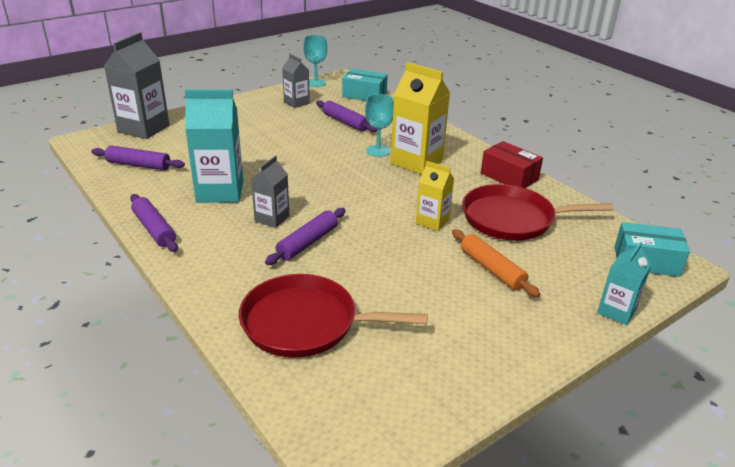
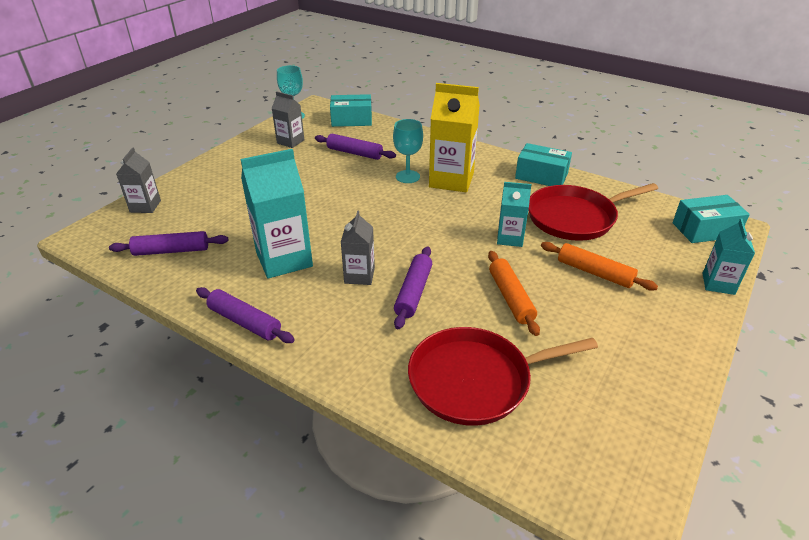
camera: 20 degrees left, 5 degrees up
(143, 128) = (145, 206): grey carton -> grey carton, size x0.57
(391, 269) = (510, 298): none -> orange rolling pin
(432, 221) = (510, 238): yellow carton -> turquoise carton
(509, 176) = (541, 176): red box -> turquoise box

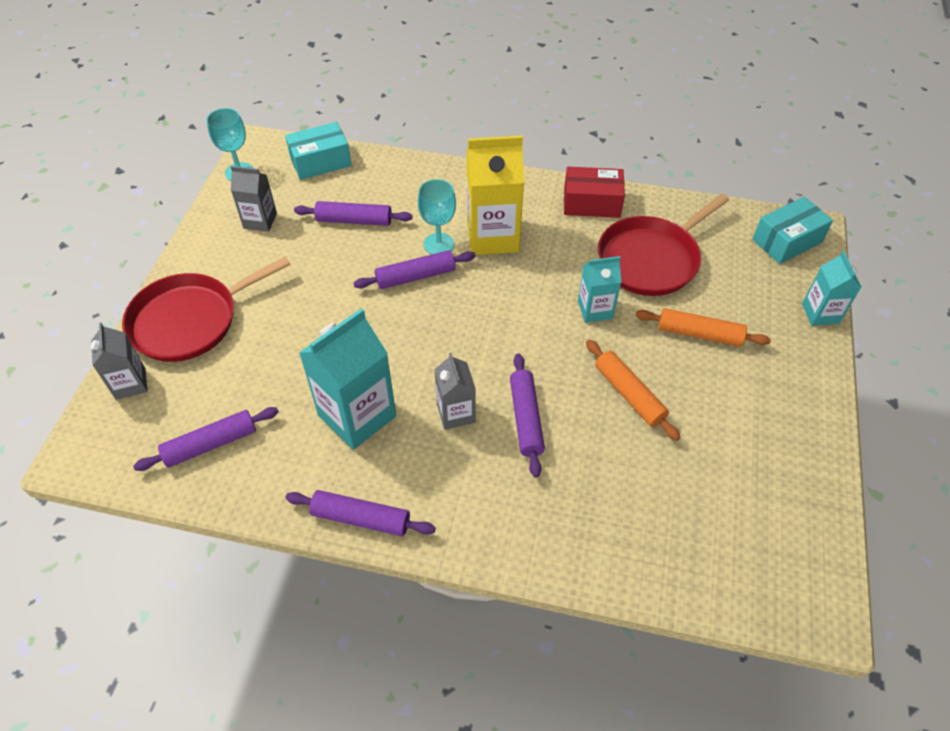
camera: 20 degrees left, 15 degrees up
(379, 191) = (415, 276): none -> purple rolling pin
(475, 380) = (637, 512): red pan -> red pan (190, 320)
(541, 176) = (591, 203): turquoise box -> red box

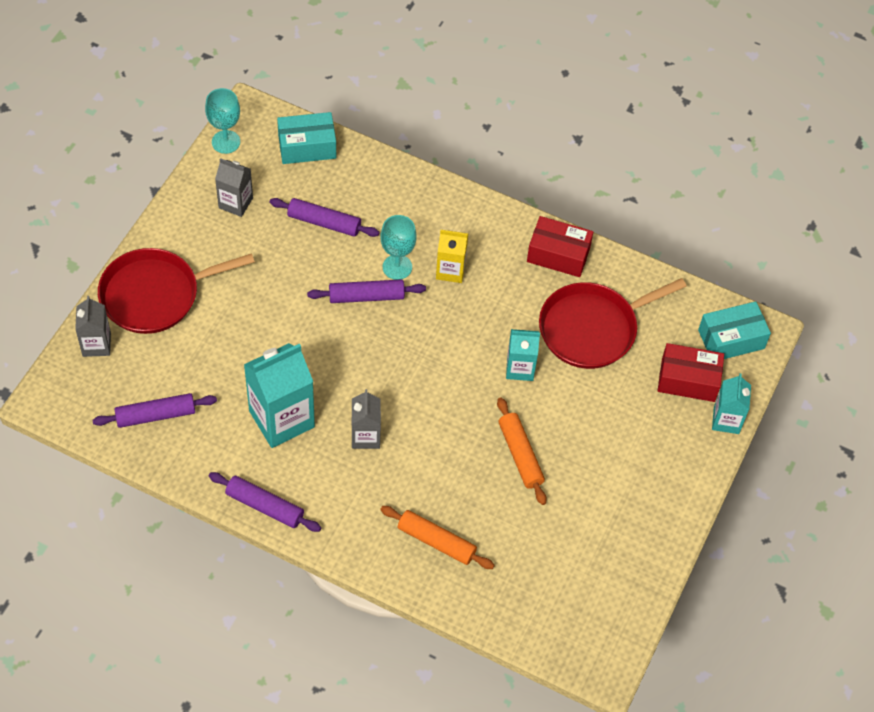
camera: 10 degrees right, 5 degrees up
(493, 236) = (450, 270): yellow carton -> yellow carton, size x0.57
(526, 418) = (424, 455): purple rolling pin -> none
(699, 334) = (605, 414): orange rolling pin -> orange rolling pin (436, 541)
(765, 285) = (688, 380): none -> red box

